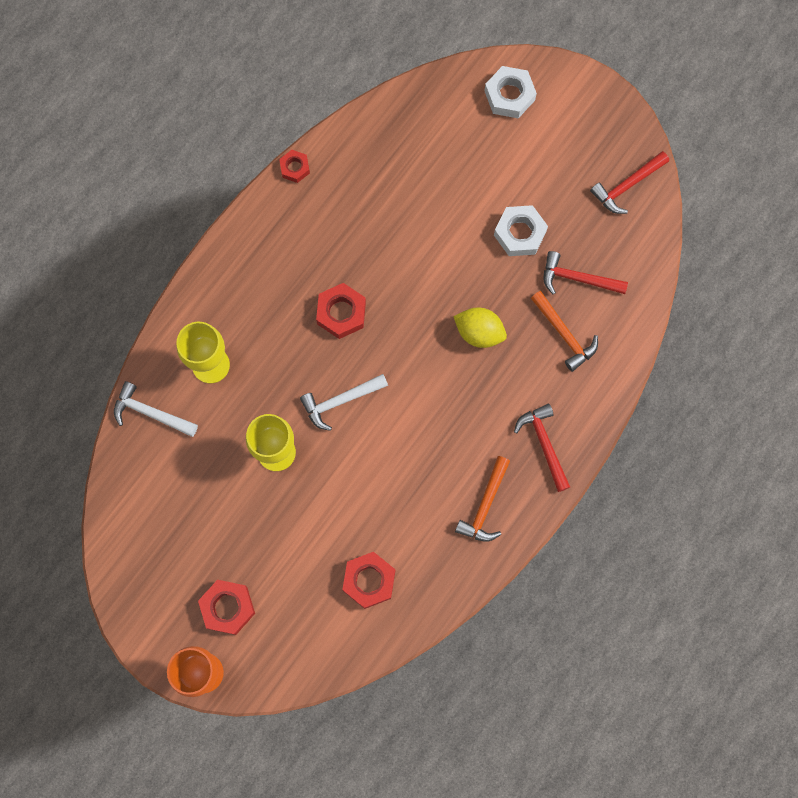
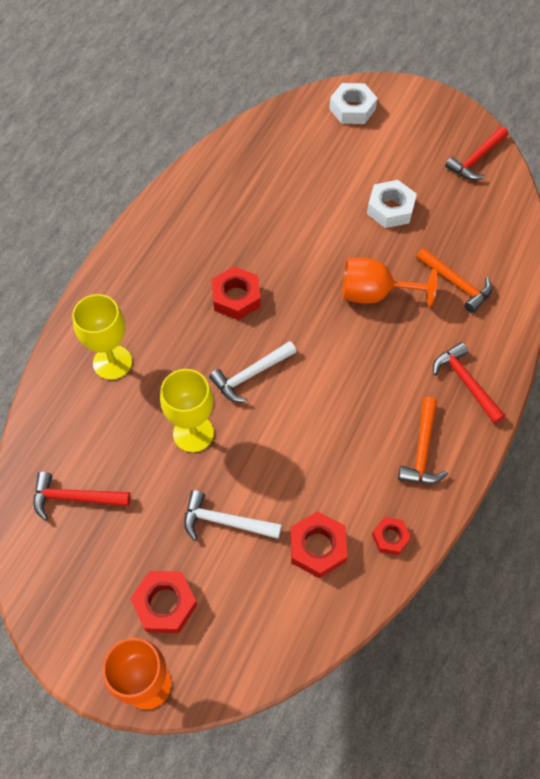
camera: 10 degrees left, 15 degrees down
(150, 413) = (55, 417): white hammer -> white hammer (225, 521)
(295, 168) = (169, 187): red nut -> red nut (390, 537)
(479, 332) = (374, 294): yellow lemon -> orange goblet
(577, 278) = (454, 236): red hammer -> red hammer (75, 498)

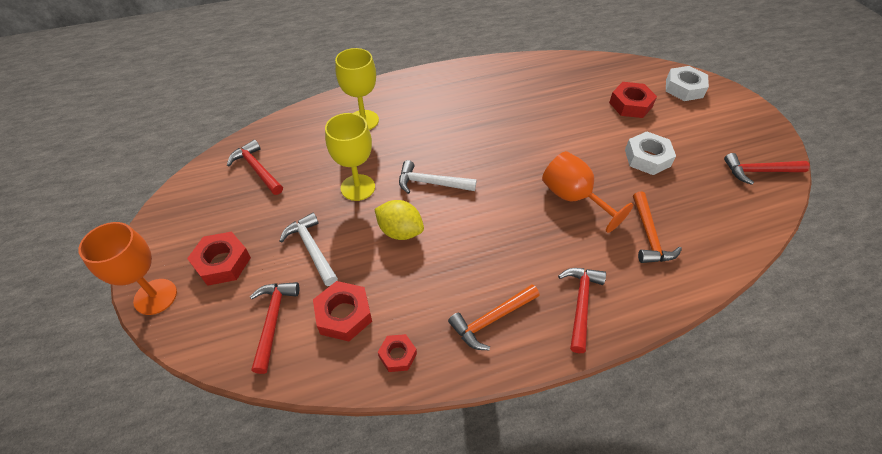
camera: 45 degrees right, 10 degrees down
(236, 297) = (475, 137): red nut -> red nut (630, 104)
(271, 604) = (273, 320): none -> red hammer
(277, 441) = (400, 231): none -> yellow lemon

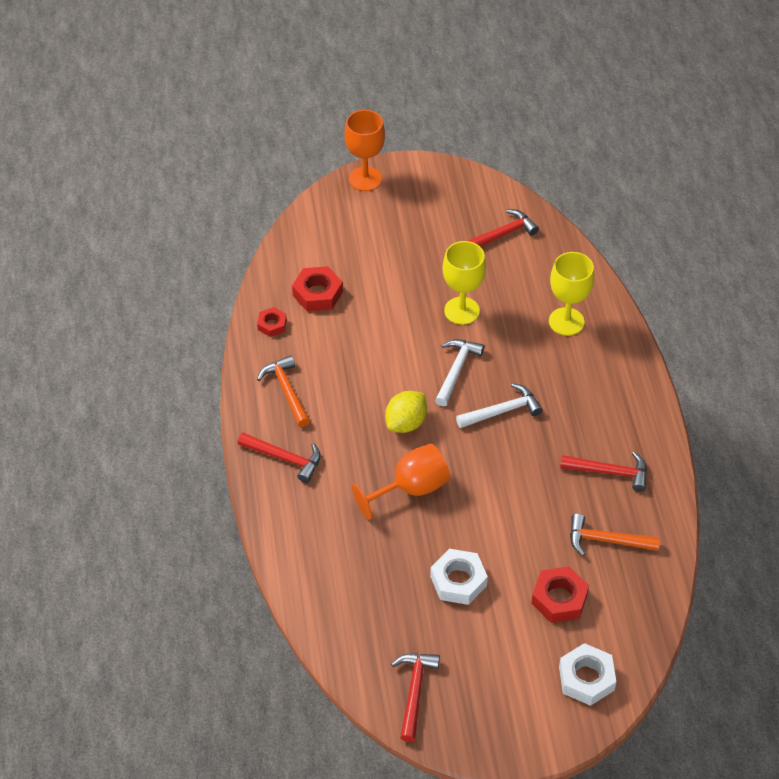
camera: 100 degrees right, 0 degrees up
(222, 262) = (390, 216): red nut -> none
(273, 320) = (324, 250): red hammer -> red hammer (610, 472)
(311, 249) = (391, 274): white hammer -> white hammer (502, 411)
(400, 231) = (397, 339): yellow lemon -> yellow lemon (406, 423)
(649, 236) = (346, 540): orange hammer -> orange hammer (606, 540)

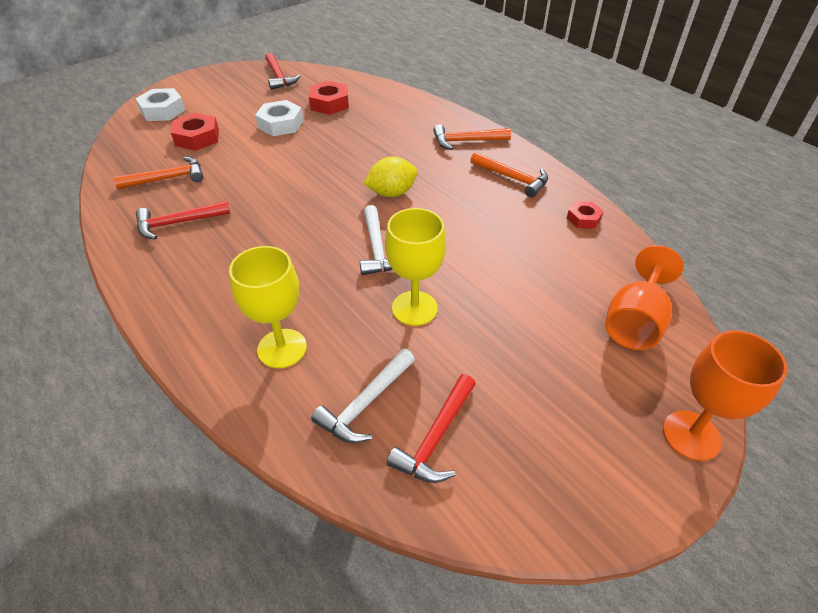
camera: 150 degrees right, 5 degrees down
(285, 458) = (466, 141): red hammer -> orange hammer
(317, 294) = (576, 262): red nut -> red nut (329, 103)
(406, 423) = (392, 193): yellow lemon -> yellow lemon turned 60 degrees clockwise
(411, 489) = (353, 156): orange goblet -> orange goblet (634, 322)
(502, 411) = (308, 233): white hammer -> white hammer (365, 404)

